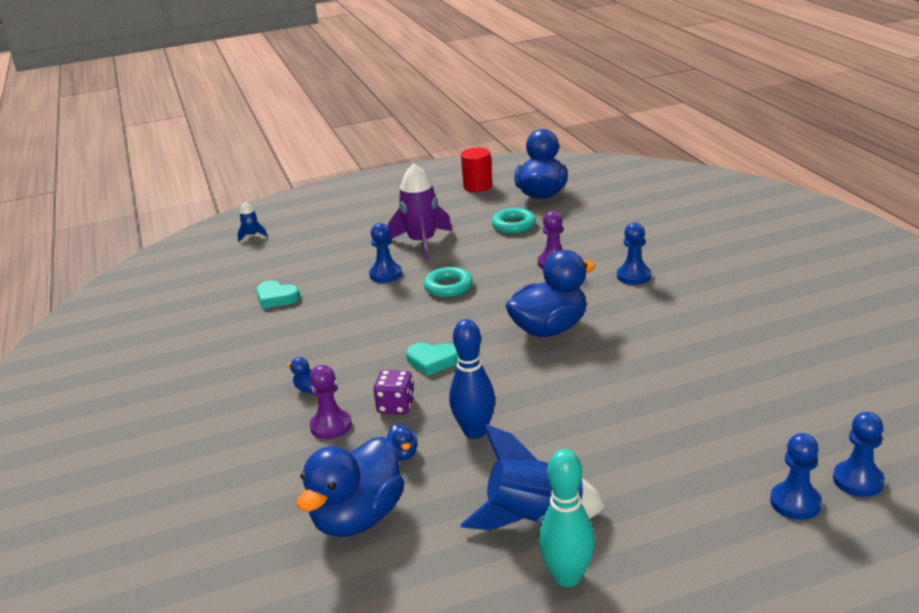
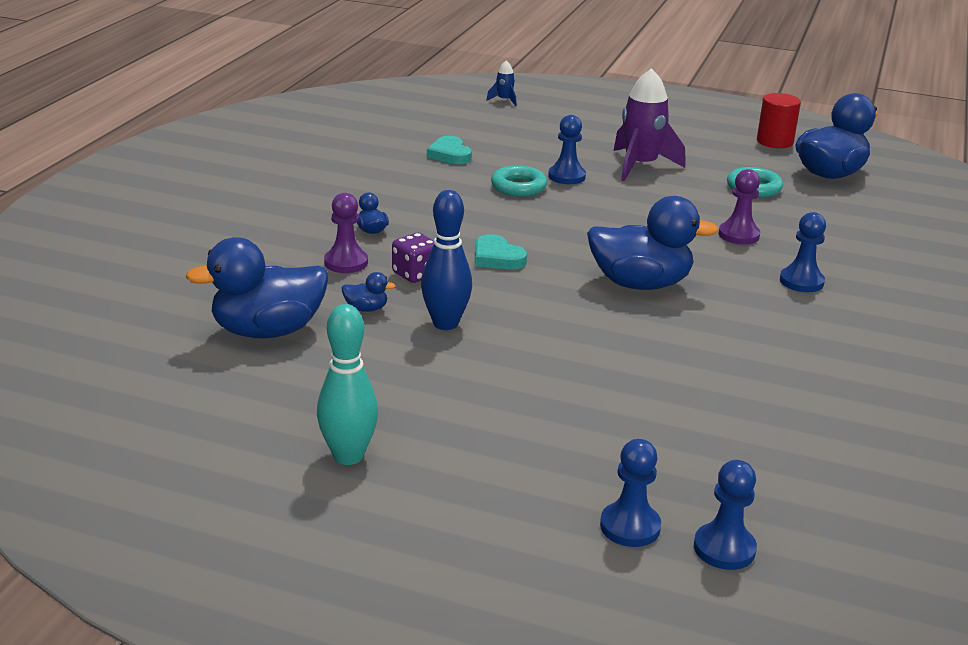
camera: 35 degrees right, 0 degrees up
(403, 454) = (366, 309): blue duck -> blue duck turned 105 degrees counterclockwise
(448, 287) = (605, 210): turquoise ring -> turquoise ring (518, 187)
(535, 519) = (390, 406): blue rocket -> none

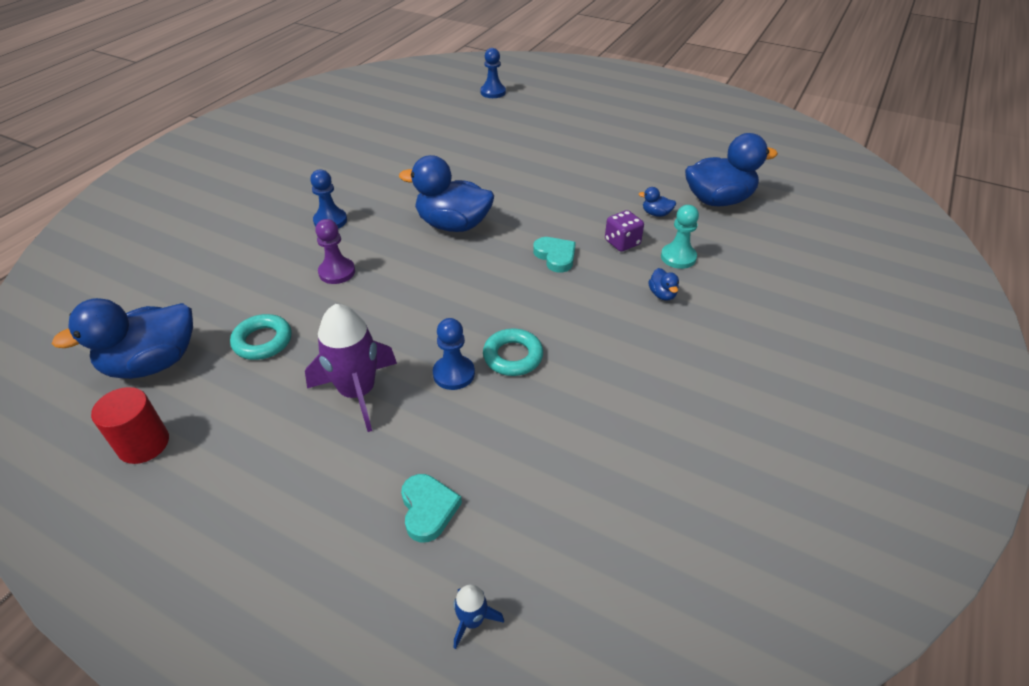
camera: 170 degrees left, 15 degrees up
(346, 262) = (678, 257): purple pawn -> turquoise pawn
(348, 456) = (653, 131): turquoise bowling pin -> none
(445, 324) = (601, 199): blue bowling pin -> none
(450, 154) = (581, 431): turquoise heart -> turquoise heart (428, 509)
(630, 527) = (528, 100): blue pawn -> none

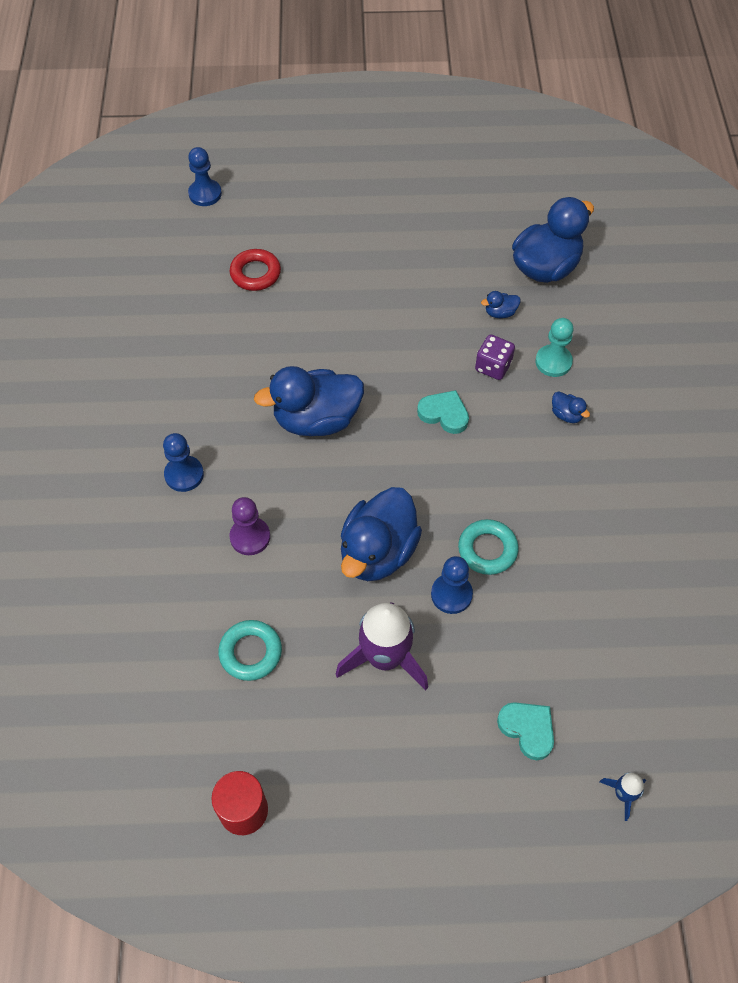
camera: 30 degrees left, 15 degrees up
(153, 363) = (167, 732): blue duck -> blue duck (378, 552)
(488, 137) = (255, 273): none -> red ring

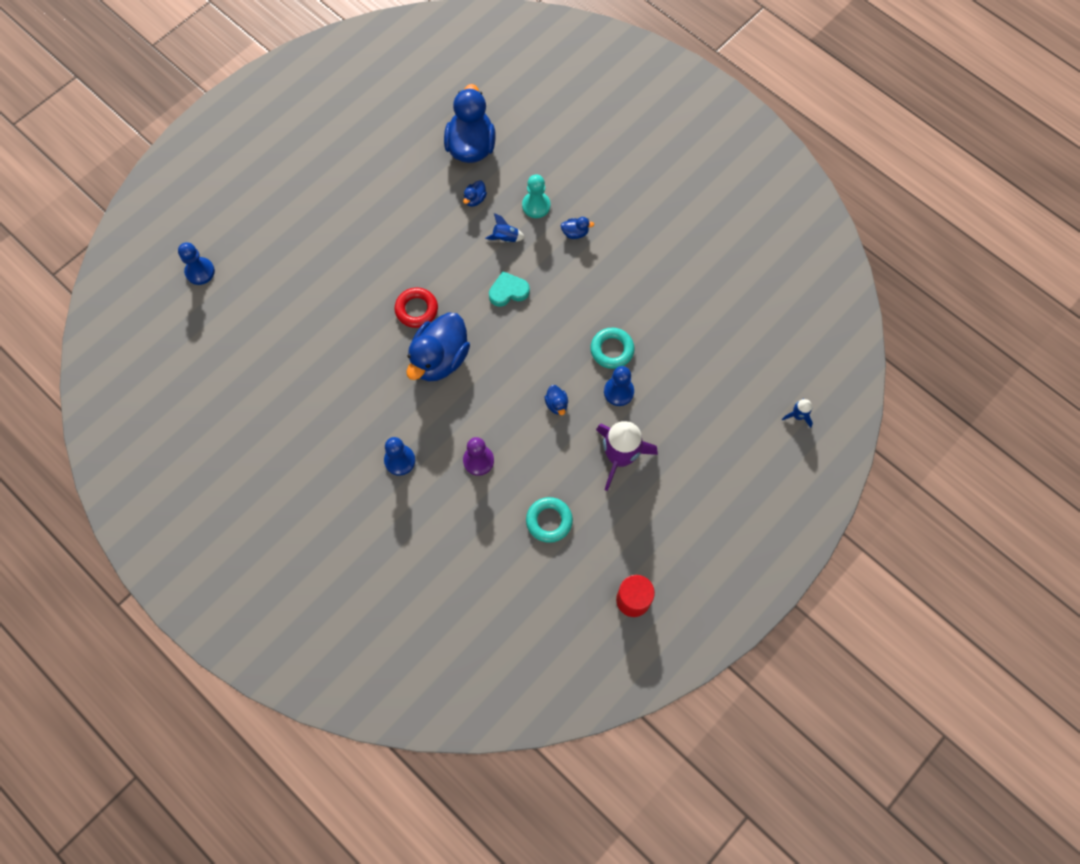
camera: 45 degrees left, 10 degrees up
(255, 273) = (297, 298): red ring -> red ring (416, 309)
(378, 552) = (556, 404): blue duck -> blue duck, size x0.41
(493, 366) = (505, 238): purple dice -> blue rocket
(527, 729) = (725, 426): turquoise heart -> none

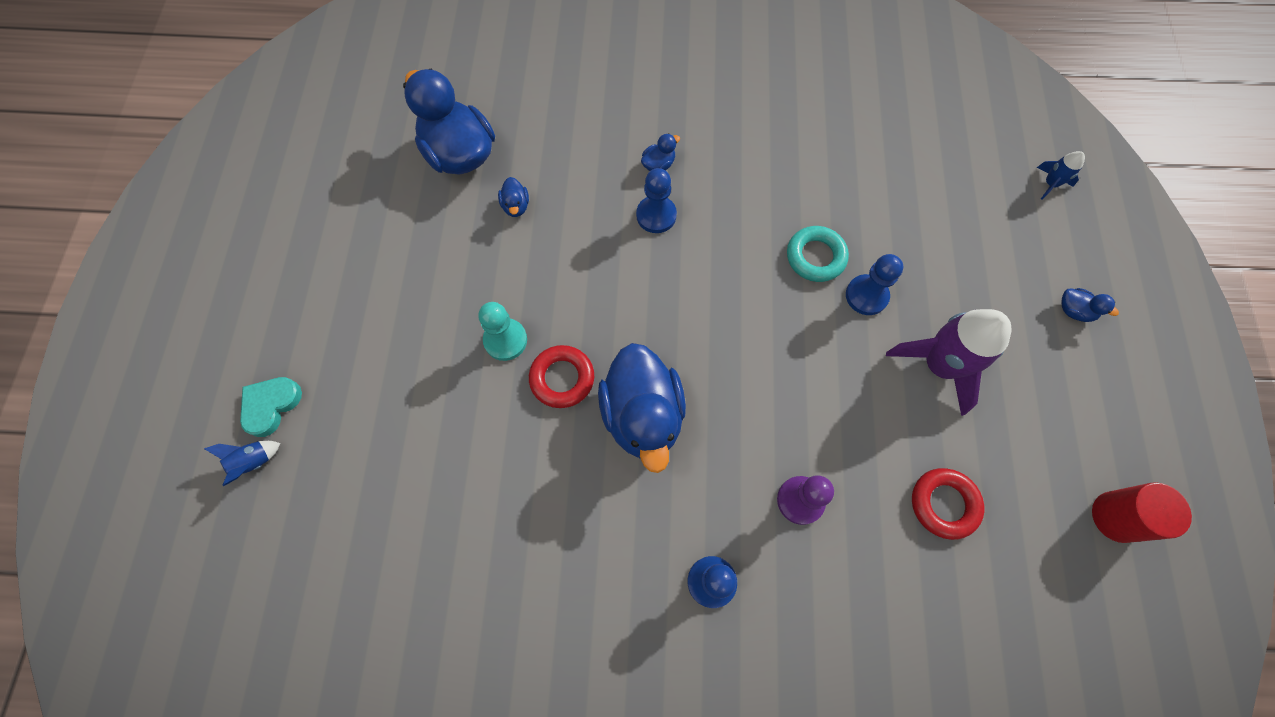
camera: 40 degrees left, 0 degrees up
(200, 272) = (232, 550): blue pawn -> blue pawn (656, 215)
(505, 238) = (589, 223): blue rocket -> blue rocket (253, 462)
(508, 291) = (647, 278): turquoise heart -> turquoise heart (271, 405)
(536, 206) = (590, 166): turquoise pawn -> turquoise pawn (505, 340)
(549, 521) = (943, 504): turquoise ring -> red ring
(556, 404) = (819, 361): blue duck -> blue duck (1074, 311)

